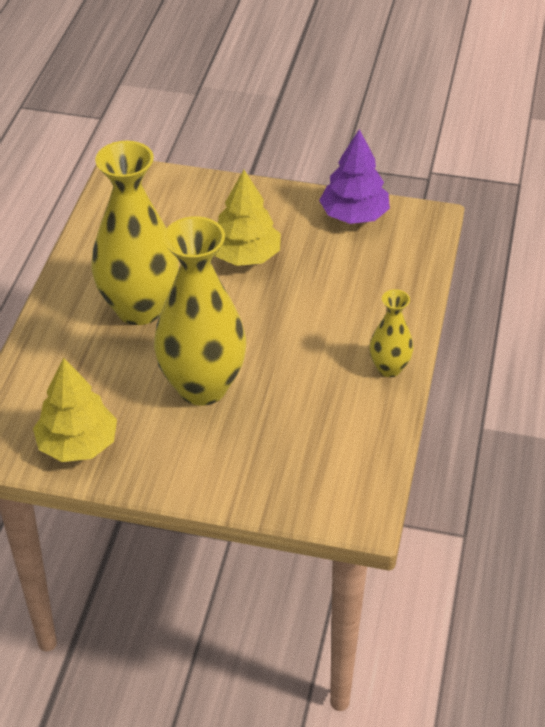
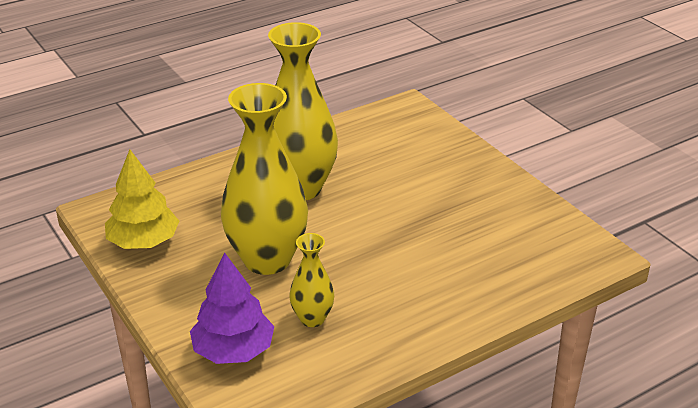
camera: 45 degrees right, 10 degrees down
(245, 256) = (418, 198): yellow tree -> none
(354, 215) = (541, 218): purple tree -> purple tree (233, 350)
(389, 368) = (415, 335): yellow vase -> yellow vase (312, 318)

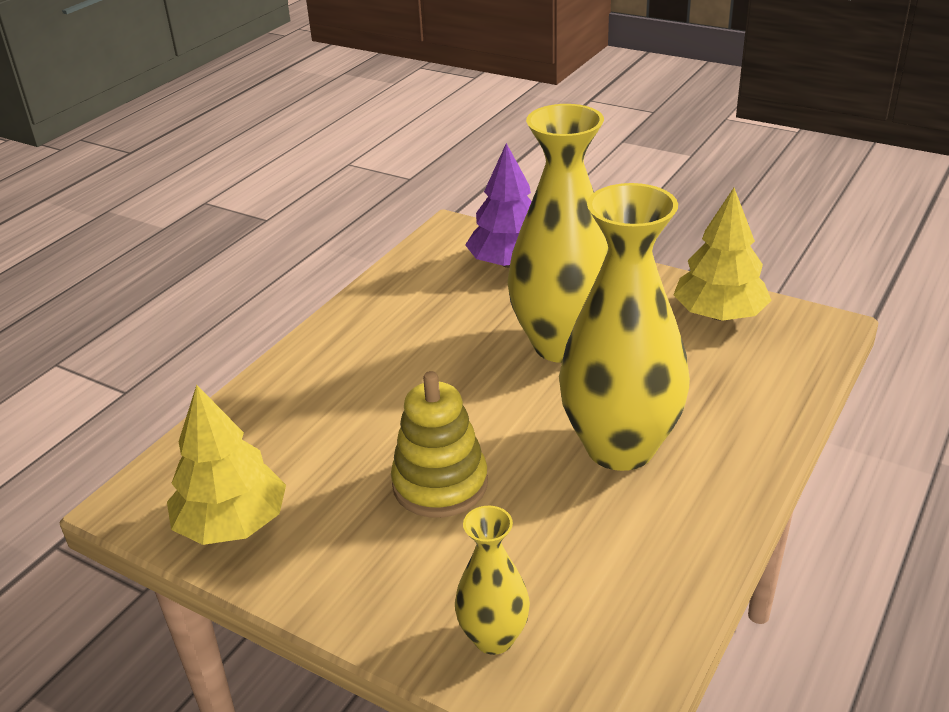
camera: 155 degrees right, 0 degrees up
(312, 318) = (459, 309): yellow vase -> yellow vase (494, 638)
(413, 203) = (440, 484): none -> yellow stacking toy
(541, 223) = (232, 523): none -> yellow tree

